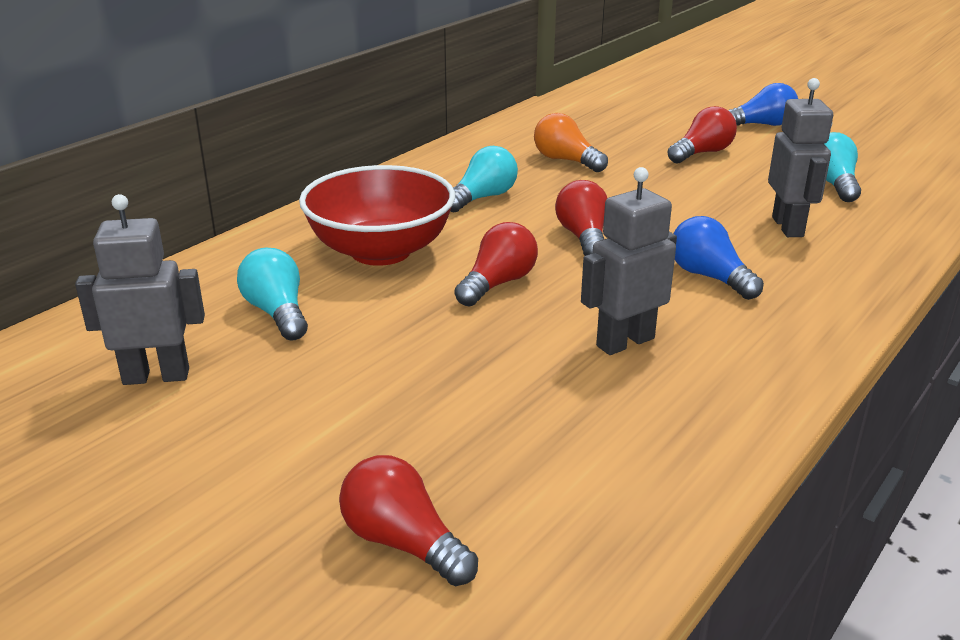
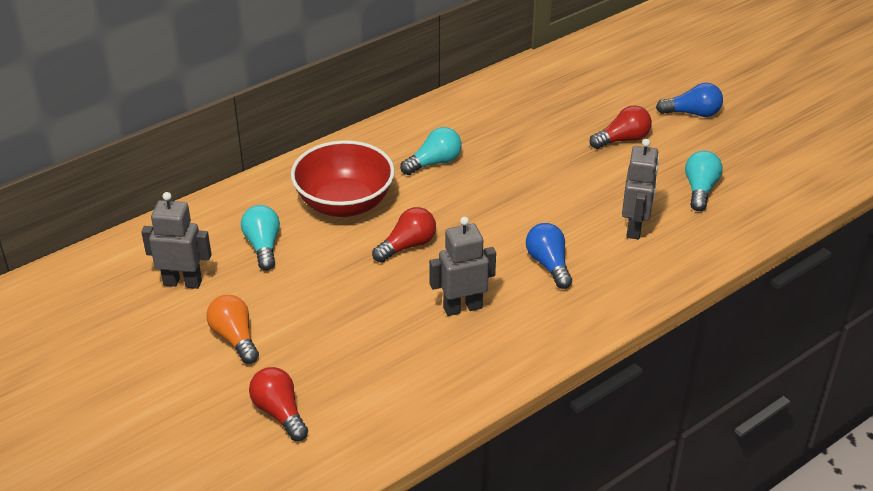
camera: 15 degrees right, 10 degrees up
(566, 161) = (514, 132): orange light bulb -> orange light bulb (235, 338)
(583, 238) = (484, 214): red light bulb -> none

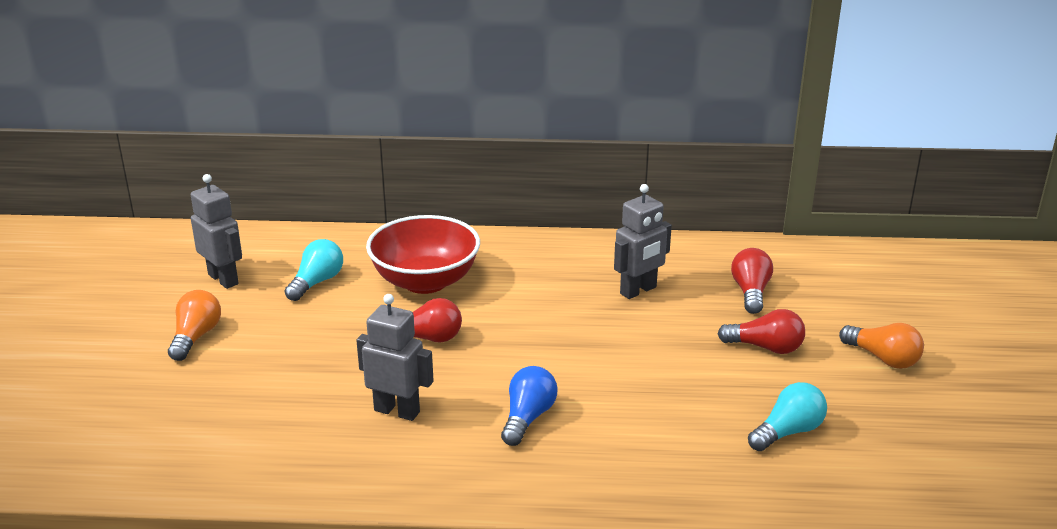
camera: 40 degrees right, 10 degrees down
(280, 413) = (140, 409): red light bulb -> red light bulb (750, 292)
(434, 163) = (548, 285): turquoise light bulb -> none
(635, 228) = (662, 431): grey robot -> grey robot (638, 291)
(692, 113) = (883, 358): blue light bulb -> orange light bulb

